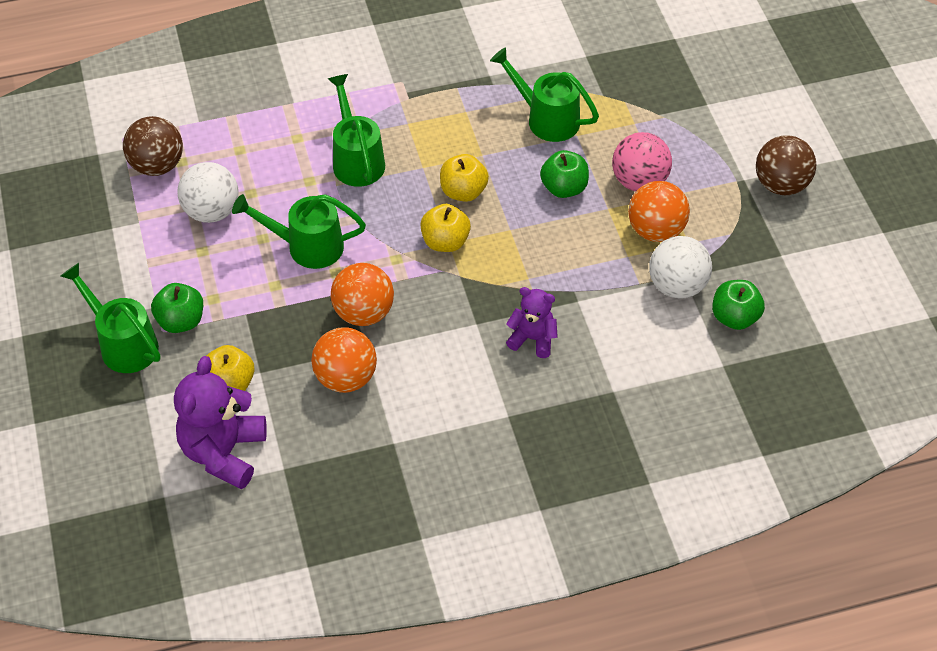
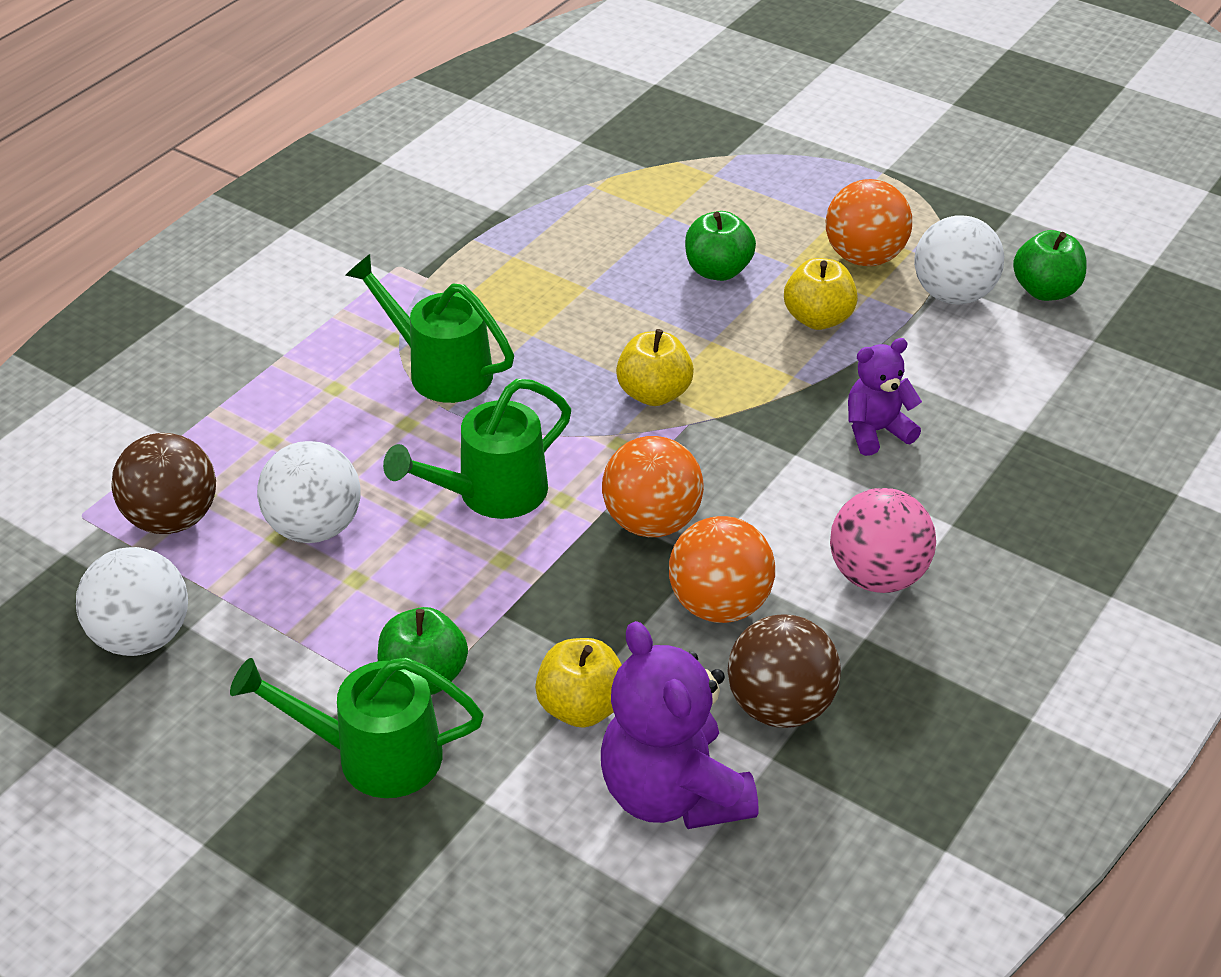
camera: 40 degrees left, 10 degrees down
(89, 219) = (142, 637): none -> white ball
(463, 191) = (610, 333): yellow apple -> yellow apple (818, 318)
(546, 118) = (613, 217): green watering can -> none
(639, 181) = (788, 223): pink ball -> pink ball (877, 576)
(781, 184) = (928, 154): brown ball -> brown ball (780, 706)

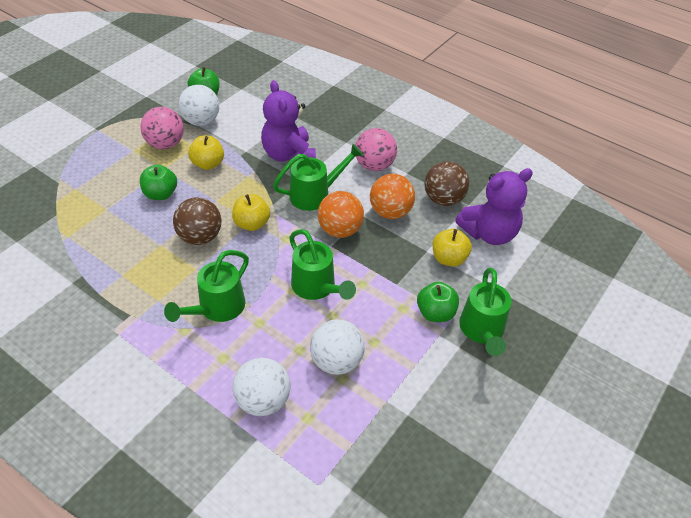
camera: 90 degrees left, 5 degrees up
(142, 637) = (415, 437): white ball -> white ball (263, 400)
(173, 519) = (325, 432): brown ball -> brown ball (200, 237)
(755, 480) = (315, 194): none -> green watering can
(864, 257) = (165, 144): orange ball -> pink ball
(876, 431) = (289, 155): purple teddy bear -> purple teddy bear, size x1.72

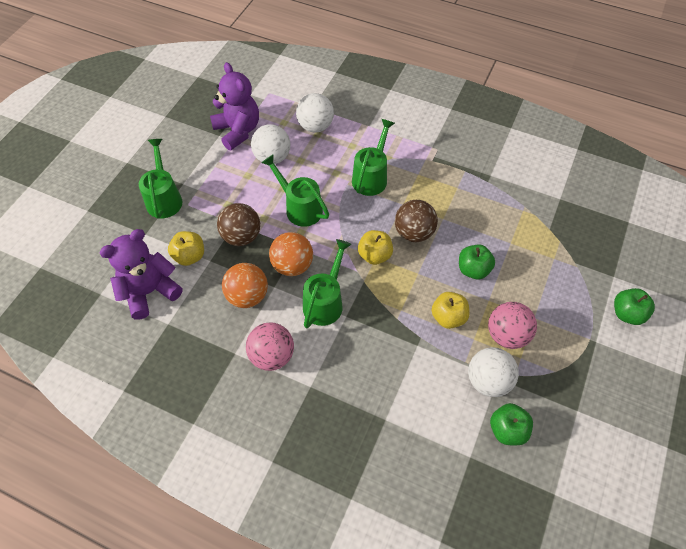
camera: 170 degrees right, 10 degrees up
(289, 155) = (369, 349): purple teddy bear -> purple teddy bear (238, 131)
(315, 194) = (325, 301): green watering can -> green watering can turned 150 degrees clockwise
(435, 313) = (201, 205): green apple -> green apple (627, 314)
(443, 199) = (194, 324): brown ball -> brown ball (241, 236)

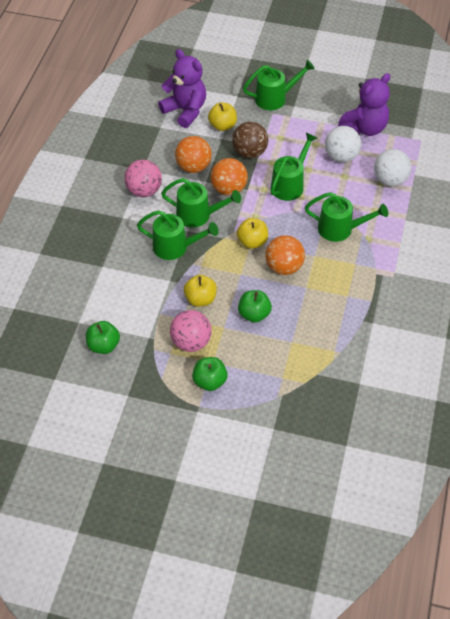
camera: 80 degrees right, 5 degrees down
(369, 332) = (175, 247): none -> green watering can
(414, 233) = (284, 267): brown ball -> orange ball
(488, 381) = (145, 330): white ball -> none
(627, 314) = (232, 438): green apple -> green apple (209, 381)

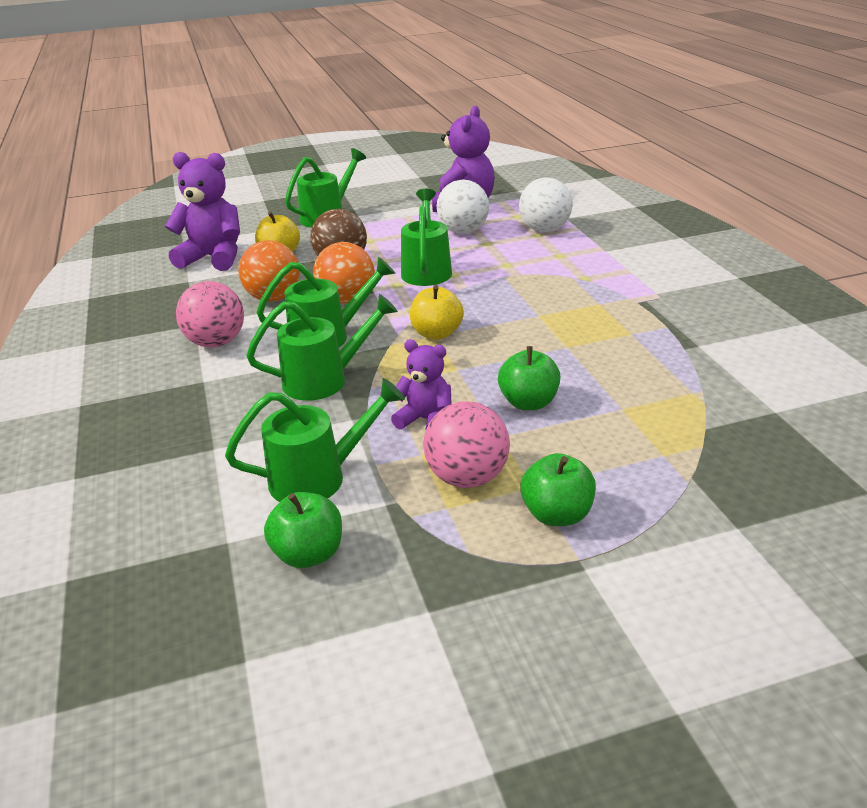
camera: 30 degrees left, 20 degrees down
(200, 299) = (425, 420): yellow apple -> purple teddy bear
(284, 267) = (511, 340): orange ball -> none
(340, 229) = (540, 283): green watering can -> green watering can (319, 478)

